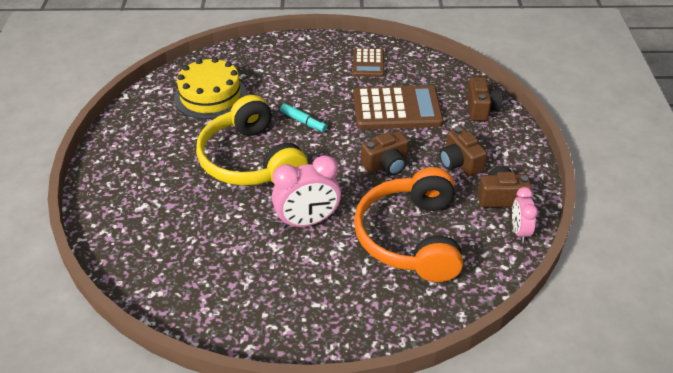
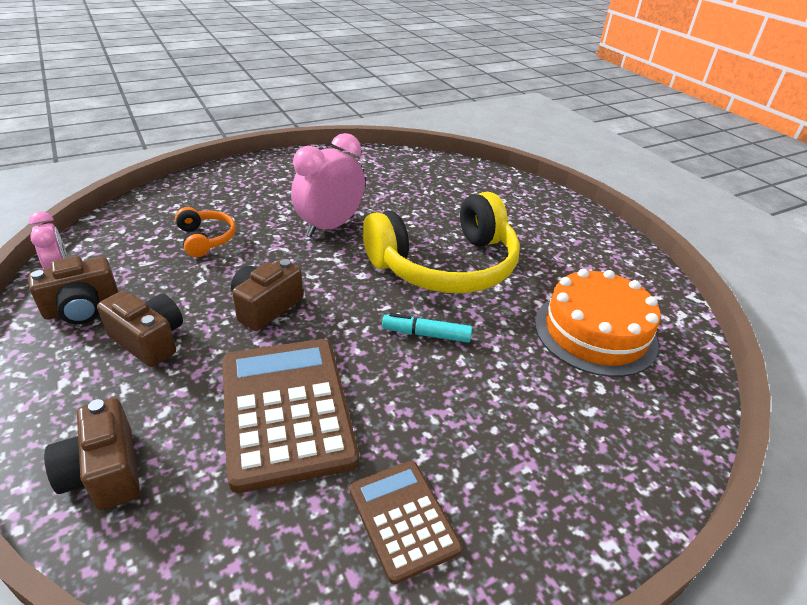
camera: 150 degrees right, 5 degrees down
(210, 96) = (595, 332): yellow cake -> orange cake
(250, 160) = (445, 265): yellow headphones -> yellow headphones turned 120 degrees clockwise
(397, 109) = (286, 410): brown calculator -> brown calculator turned 105 degrees clockwise
(411, 237) = (206, 239): orange headphones -> orange headphones, size x0.45

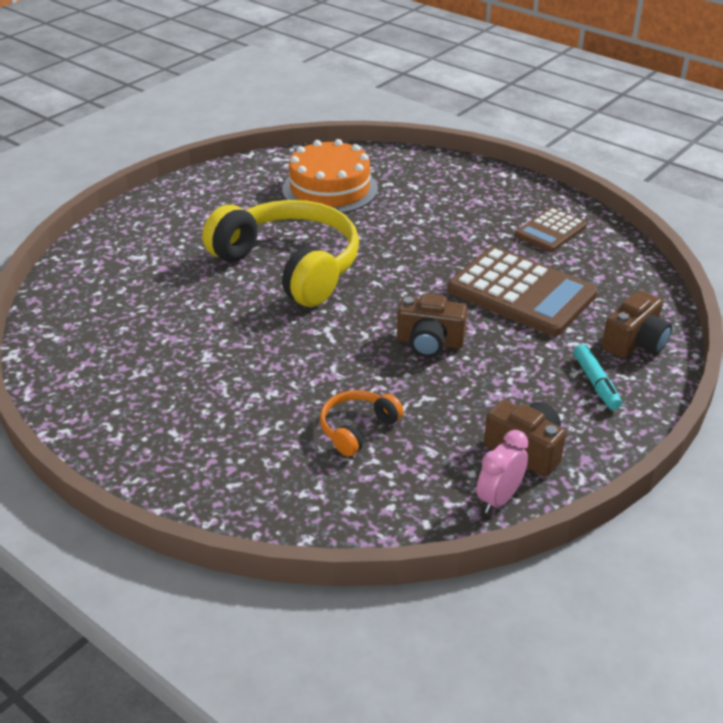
camera: 110 degrees left, 0 degrees up
(149, 340) = (523, 386): brown camera -> none
(286, 410) = (521, 293): brown calculator -> brown calculator turned 105 degrees counterclockwise
(330, 226) = (268, 352): pink clock -> none
(426, 334) = (394, 256): turquoise marker -> turquoise marker (596, 383)

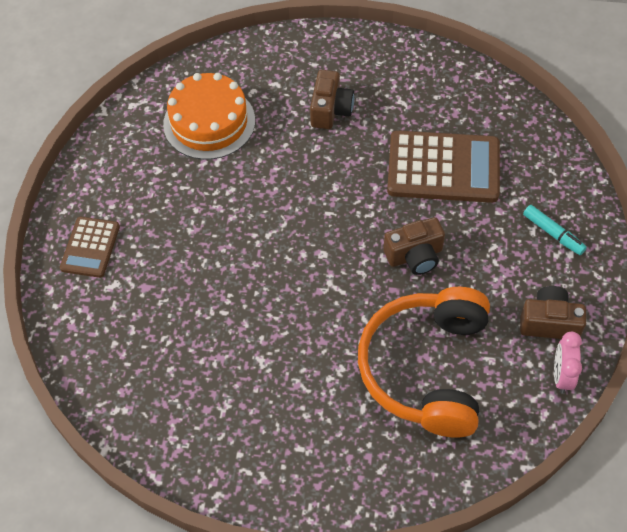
camera: 30 degrees left, 20 degrees up
(290, 266) = (248, 230): yellow headphones -> none
(357, 428) = (426, 368): orange headphones -> orange headphones, size x2.25
(550, 231) = (418, 87): brown calculator -> brown calculator (90, 247)
(635, 343) = (553, 179): brown camera -> brown camera (330, 110)

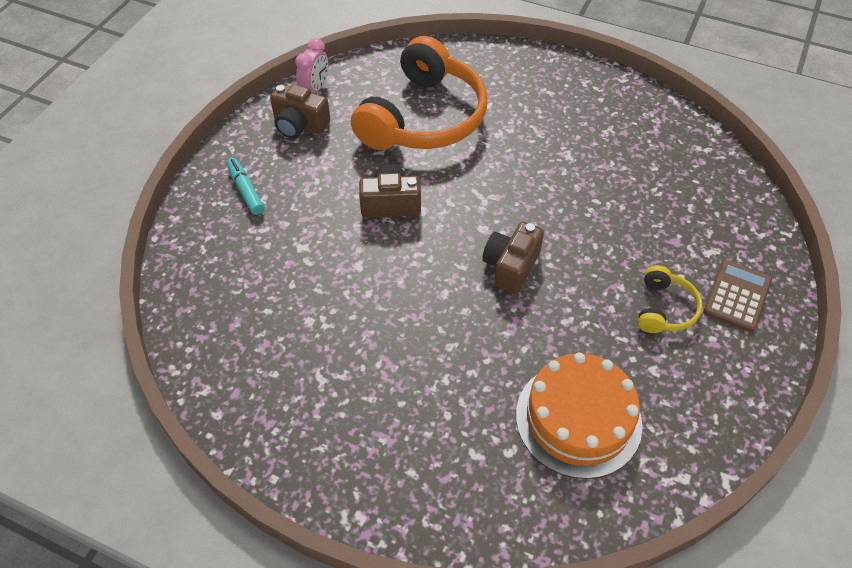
camera: 165 degrees left, 5 degrees down
(152, 220) = (664, 308): none -> yellow headphones
(330, 110) = (414, 392): brown camera -> brown camera (511, 266)
(443, 167) = (315, 282): brown calculator -> none

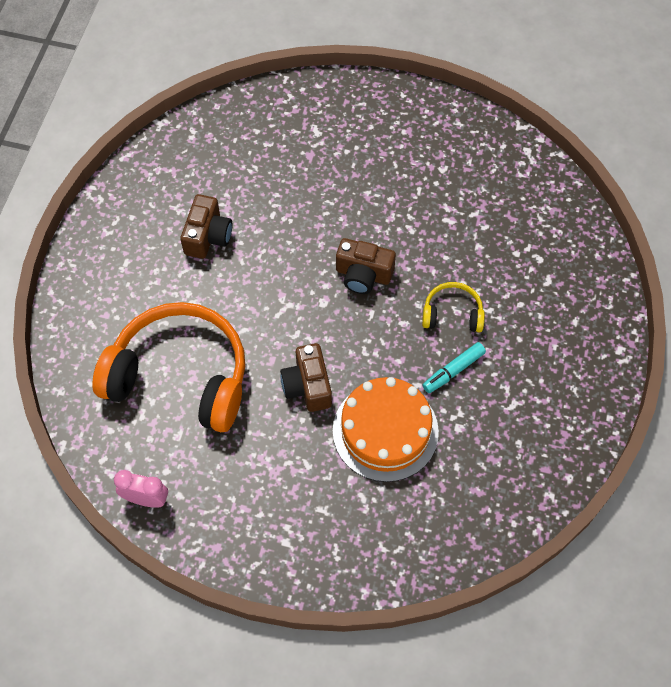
camera: 100 degrees left, 10 degrees up
(245, 190) = (314, 530): turquoise marker -> turquoise marker (453, 371)
(299, 125) = (207, 501): brown camera -> brown camera (208, 236)
(578, 419) = (499, 216): orange cake -> orange cake (385, 431)
(664, 308) = (383, 162): yellow headphones -> yellow headphones (452, 313)
(737, 296) = (359, 114): brown calculator -> none

